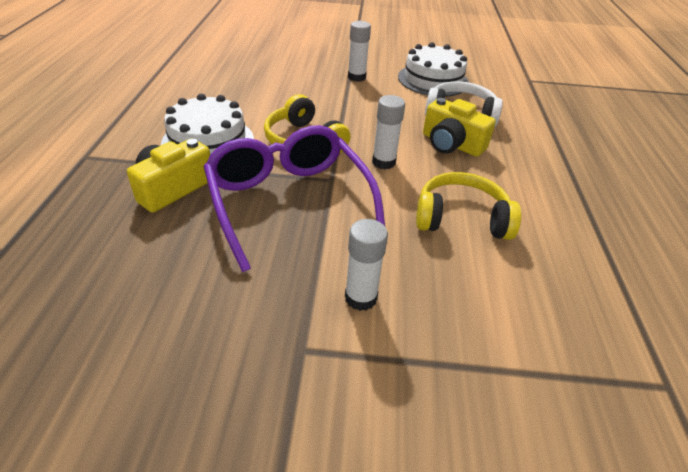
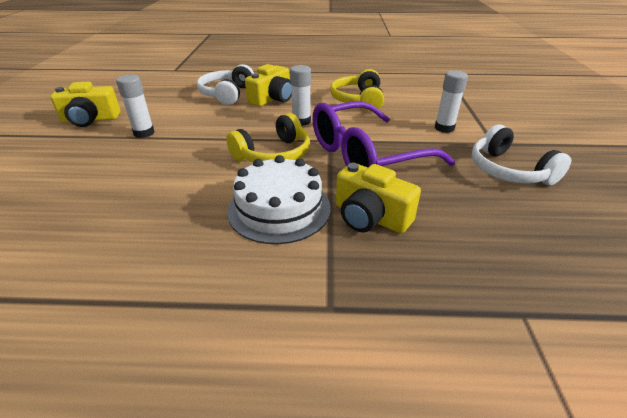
camera: 90 degrees left, 5 degrees down
(214, 334) = (508, 170): none -> white headphones
(384, 54) = (90, 119): none -> yellow camera
(433, 80) = (162, 100): white cake -> none

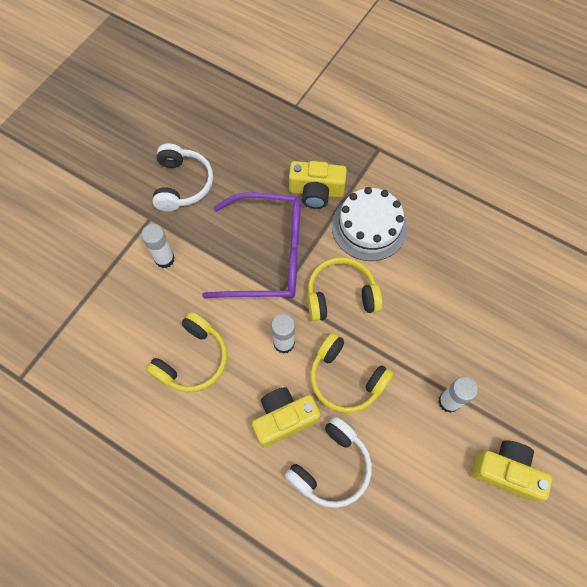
camera: 150 degrees left, 30 degrees up
(239, 121) = (346, 379): none -> yellow headphones
(370, 217) = (316, 191): yellow camera -> yellow camera turned 120 degrees clockwise

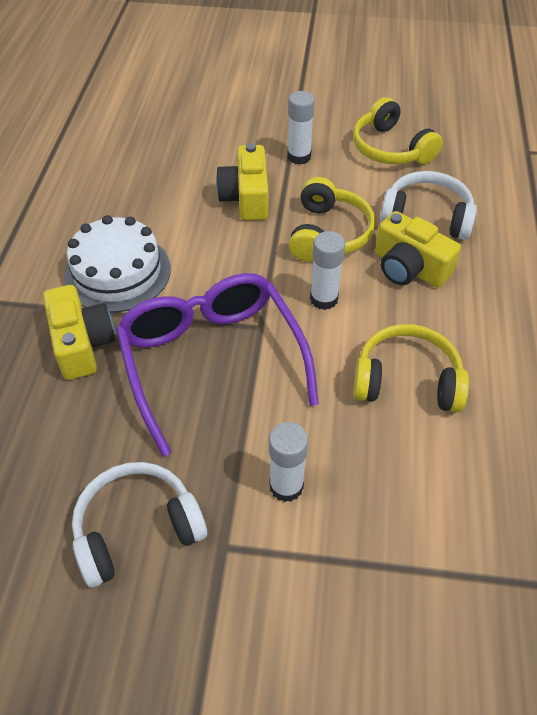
camera: 115 degrees left, 15 degrees down
(341, 295) = (230, 268): yellow headphones -> yellow headphones (390, 148)
(506, 472) = (338, 111): yellow camera -> yellow camera (246, 198)

